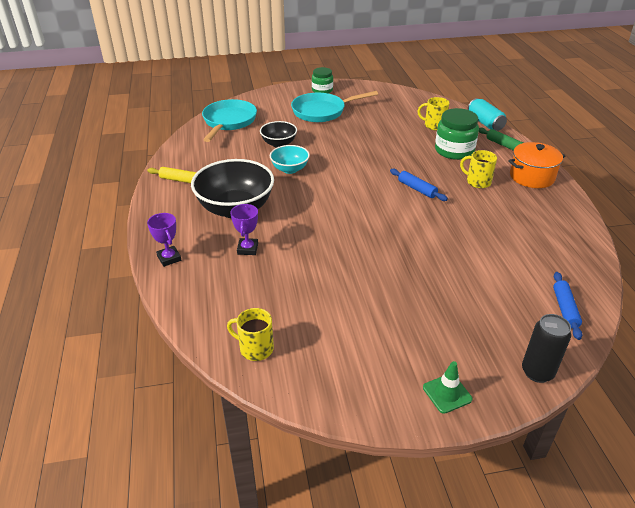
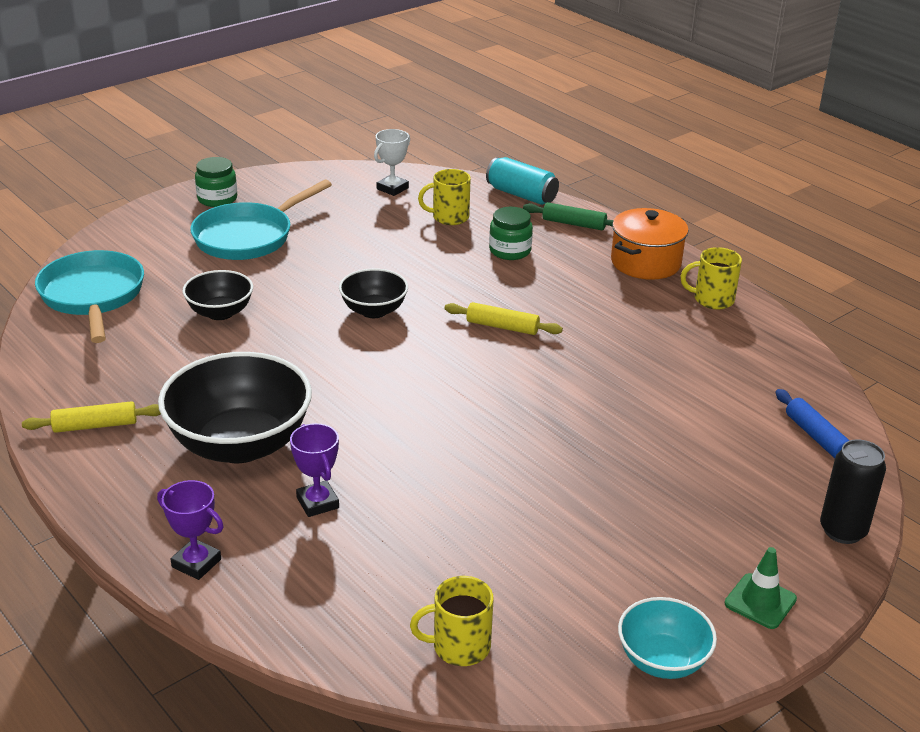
camera: 30 degrees left, 5 degrees down
(290, 169) = (276, 351): turquoise bowl -> turquoise bowl (662, 660)
(354, 162) = (374, 311): none -> black bowl
(415, 104) = (392, 188): none -> white trophy
(417, 189) = (502, 327): blue rolling pin -> yellow rolling pin
(454, 151) = (510, 251): green jar -> green jar, size x0.64
(477, 182) = (579, 291): yellow mug -> yellow mug (712, 300)

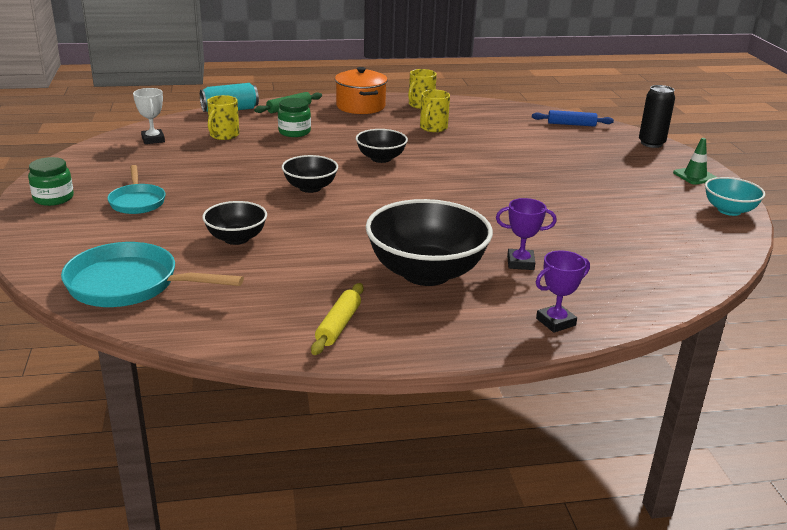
camera: 60 degrees left, 5 degrees down
(248, 237) = (137, 202): turquoise pan -> turquoise pan, size x0.61
(459, 647) = (692, 257): yellow mug -> yellow mug (433, 128)
(502, 327) = (381, 158): yellow rolling pin -> black bowl

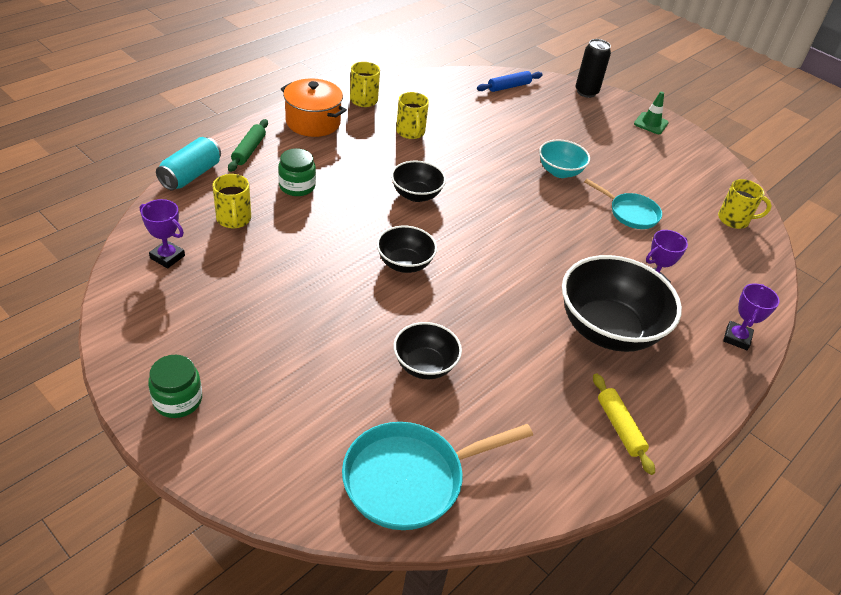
camera: 40 degrees left, 15 degrees up
(137, 202) = (272, 361): turquoise pan -> turquoise pan (630, 213)
(153, 139) = (167, 257): white trophy -> purple trophy
(690, 255) = (734, 220): none -> yellow mug
(729, 210) = (707, 157): turquoise bowl -> turquoise bowl (559, 172)

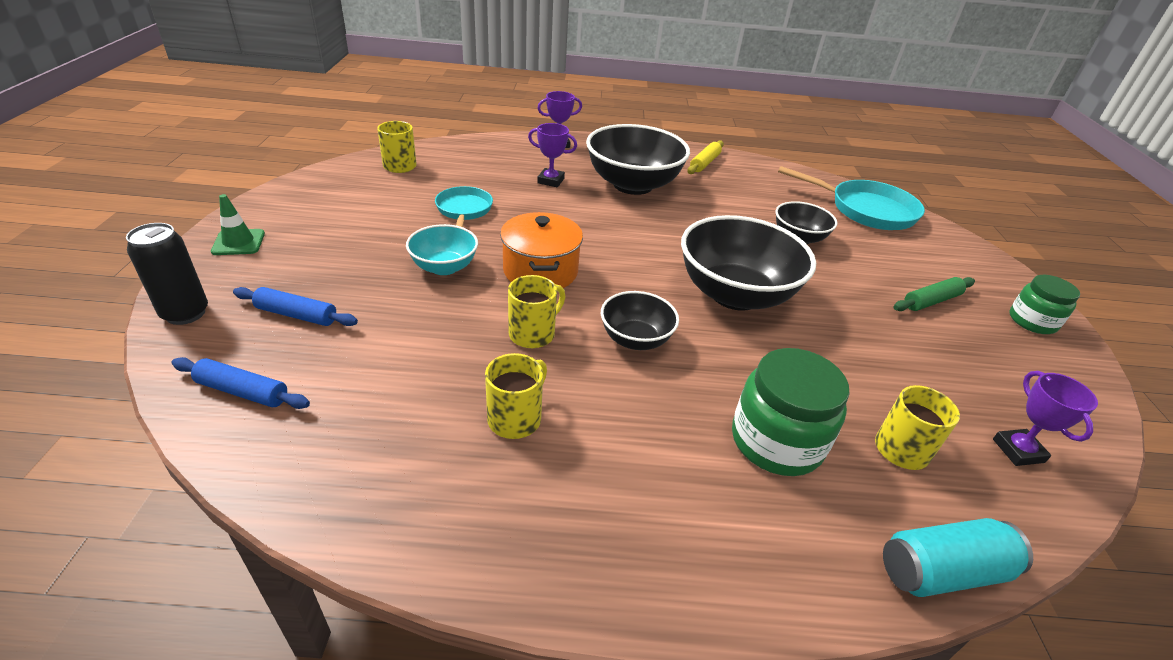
camera: 130 degrees left, 5 degrees down
(249, 150) = (807, 559): green rolling pin -> green rolling pin (931, 301)
(297, 186) = (776, 441): green jar -> green jar, size x1.57
(313, 122) = (638, 547): orange pot -> orange pot (540, 271)
(363, 101) = (493, 533): yellow mug -> yellow mug (533, 333)
(404, 263) = (735, 294): black bowl -> black bowl, size x1.85
(556, 115) = (297, 315): none -> blue rolling pin

